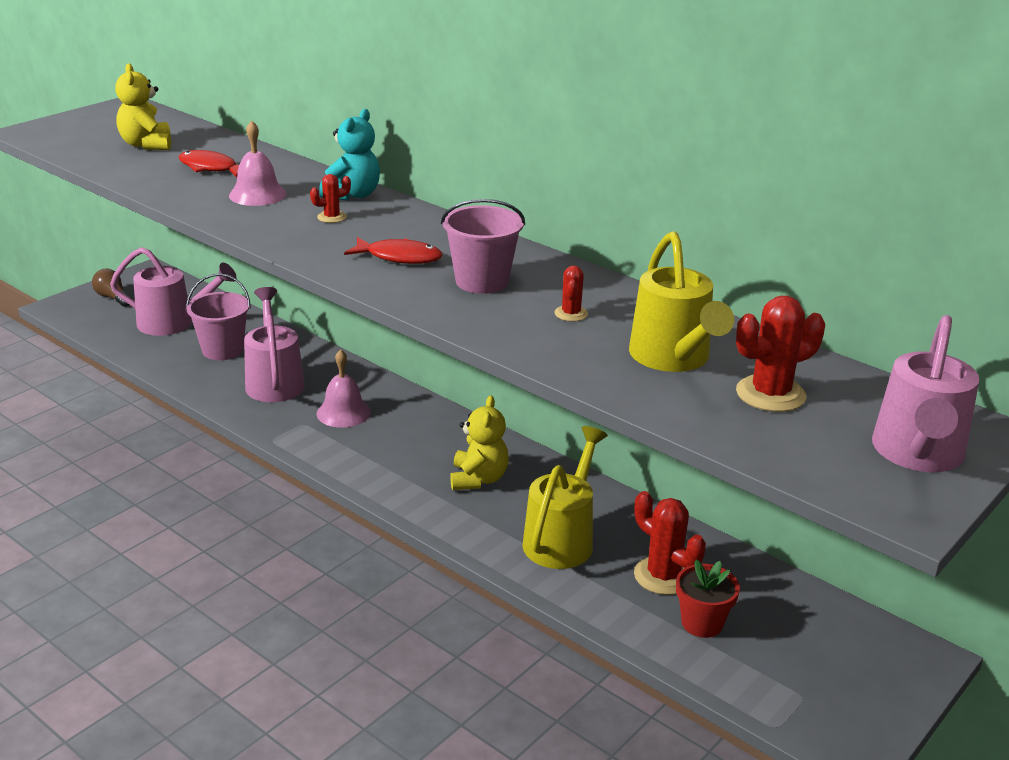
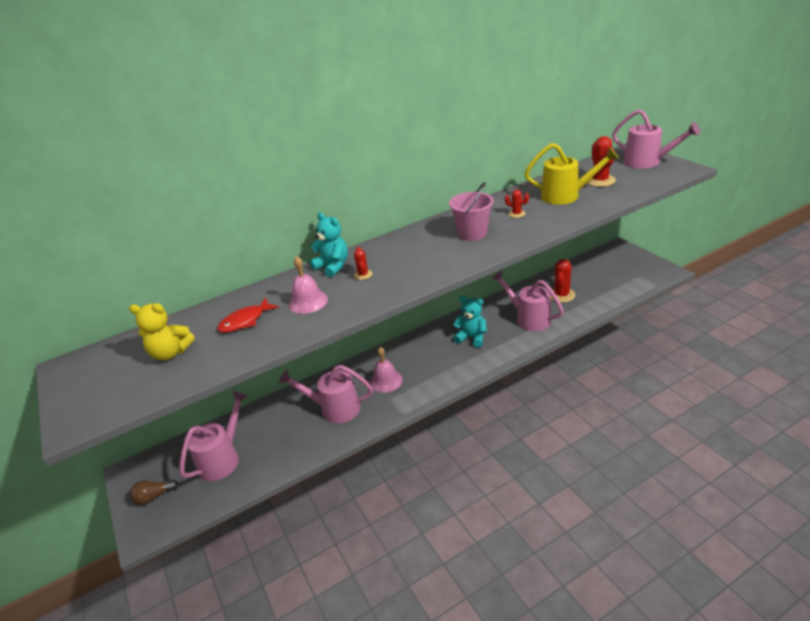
camera: 65 degrees left, 5 degrees up
(222, 350) = (279, 432): pink bucket -> none
(399, 257) = (432, 255): red fish -> none
(478, 479) = (471, 337): yellow teddy bear -> turquoise teddy bear
(562, 538) = (528, 318): yellow watering can -> pink watering can
(663, 576) = (561, 295): red cactus -> red cactus turned 45 degrees counterclockwise
(702, 623) = (594, 291): red flower pot -> none

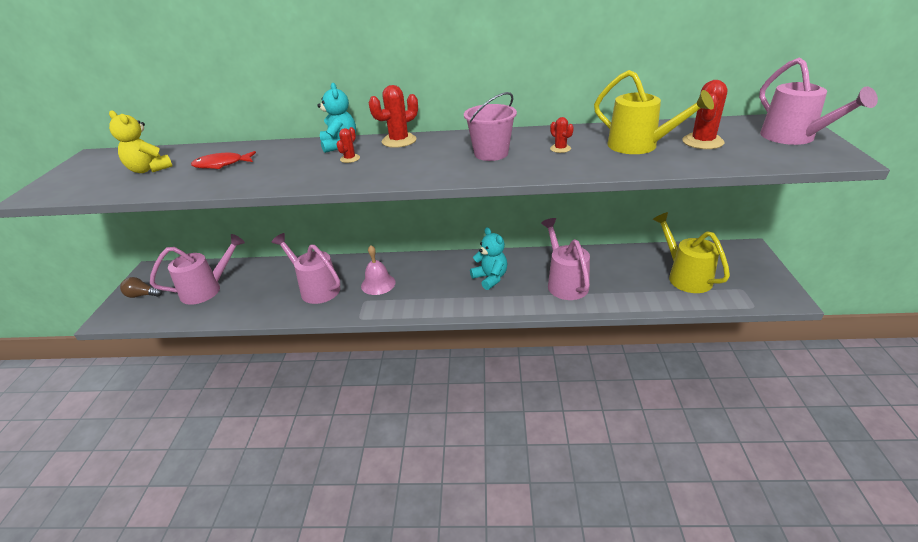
camera: 30 degrees right, 0 degrees up
(308, 301) = (281, 165): pink bell -> none
(561, 295) = (625, 274): red cactus -> red cactus (399, 141)
(599, 281) = (685, 276): none -> yellow watering can

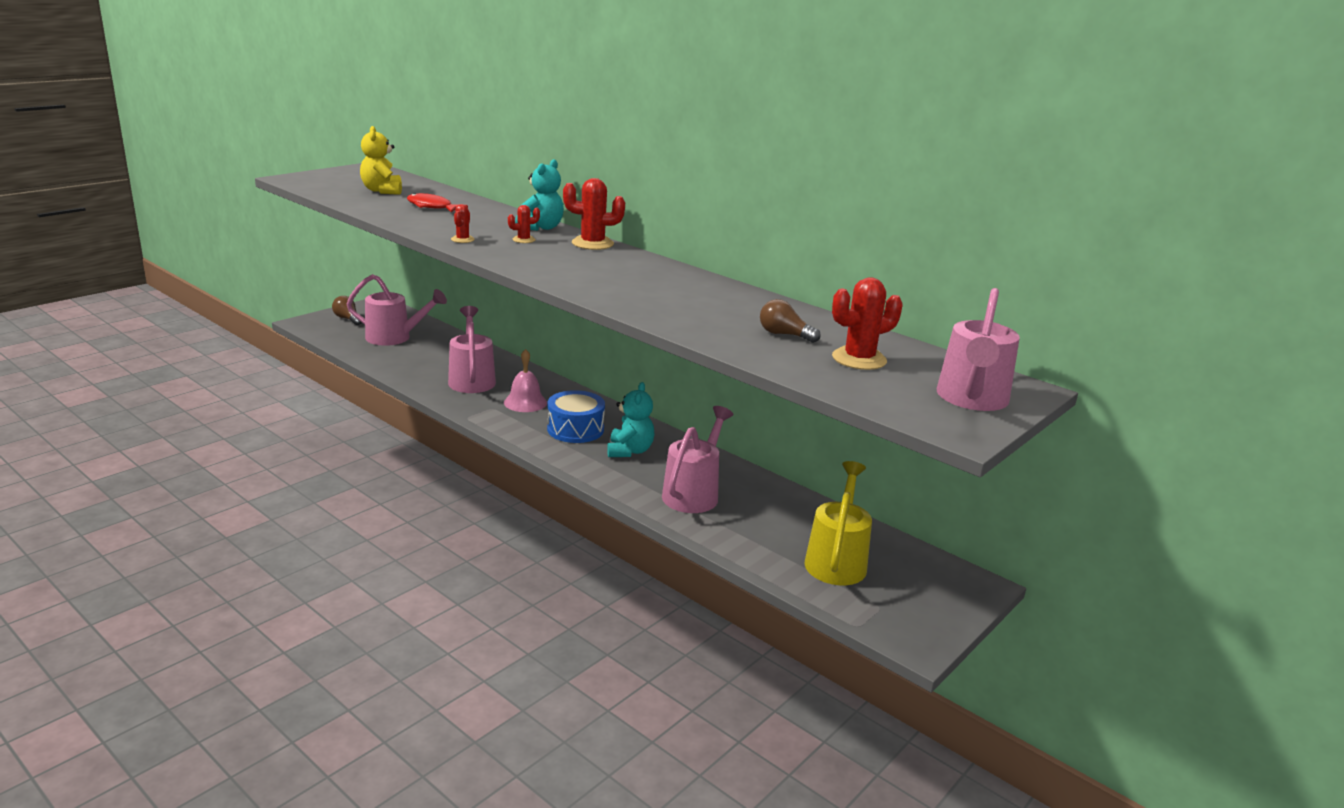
camera: 35 degrees right, 10 degrees down
(438, 283) = (575, 429): none -> blue drum
(491, 153) = (638, 283): pink bucket -> none
(560, 149) = (706, 305): red cactus -> red cactus (462, 239)
(639, 146) = (784, 335): yellow watering can -> brown light bulb

